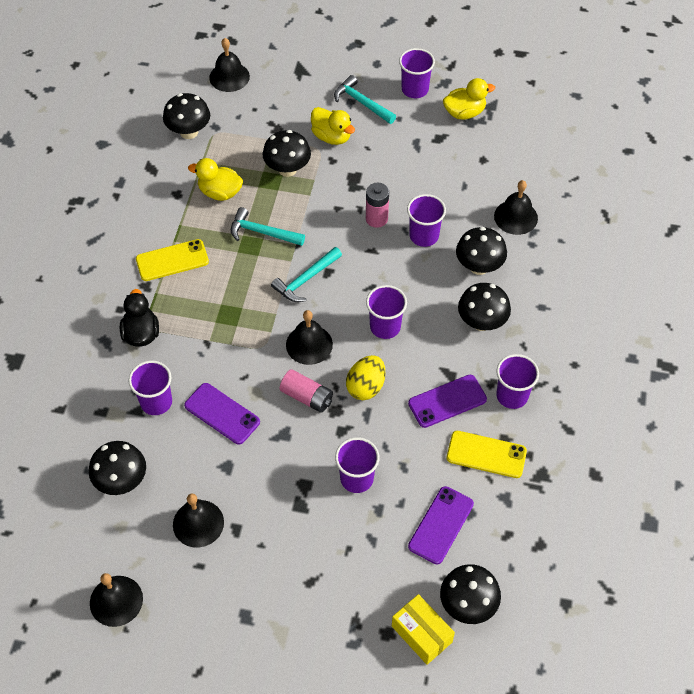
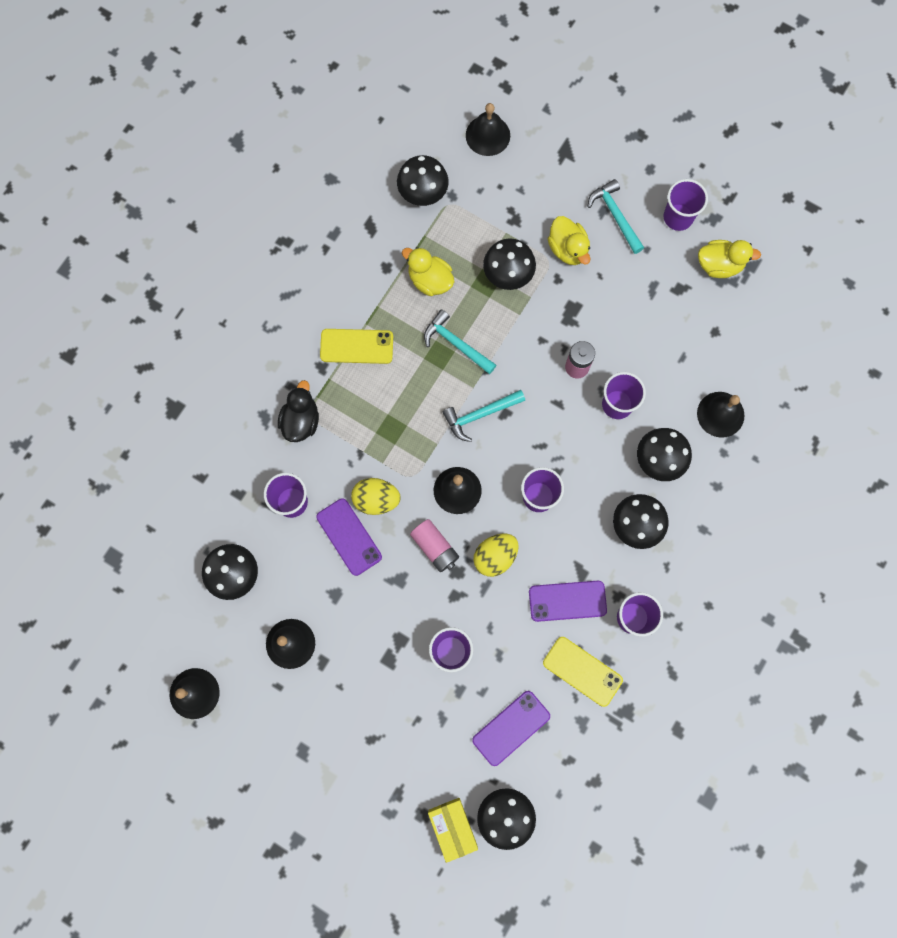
camera: 20 degrees right, 20 degrees up
(236, 375) = (376, 499): none -> yellow egg

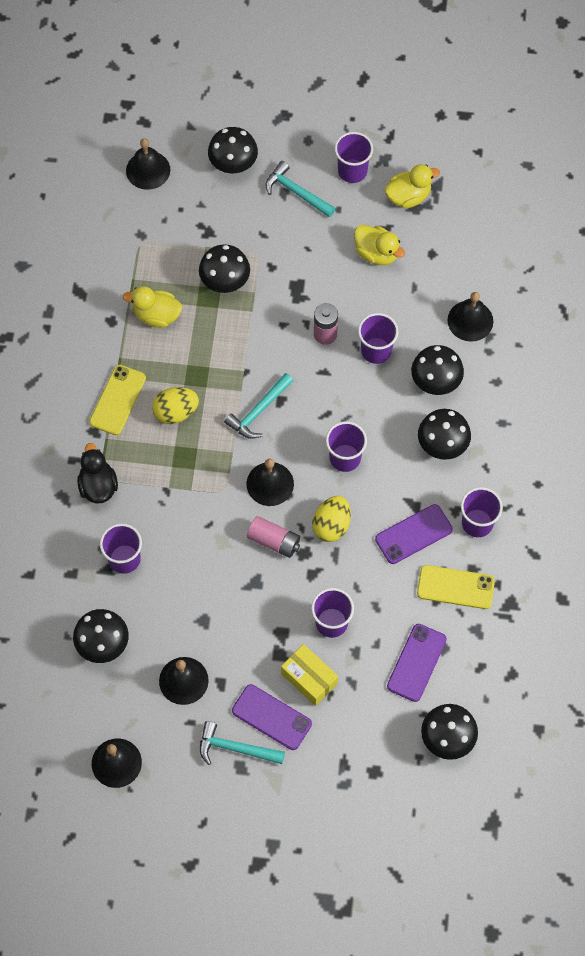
camera: 25 degrees left, 10 degrees down
(349, 537) = (191, 566): purple phone -> purple phone (271, 717)
(356, 346) = (117, 400): yellow phone -> yellow phone turned 45 degrees counterclockwise
(376, 499) = (201, 523): yellow egg -> yellow egg (176, 412)
(423, 193) = (113, 243): black mushroom -> black mushroom (233, 164)
(452, 827) = (406, 770): yellow box -> yellow box (309, 678)
(456, 344) = (207, 360): turquoise hammer -> turquoise hammer (235, 748)
(568, 249) = (268, 238): yellow duck -> yellow duck (376, 253)

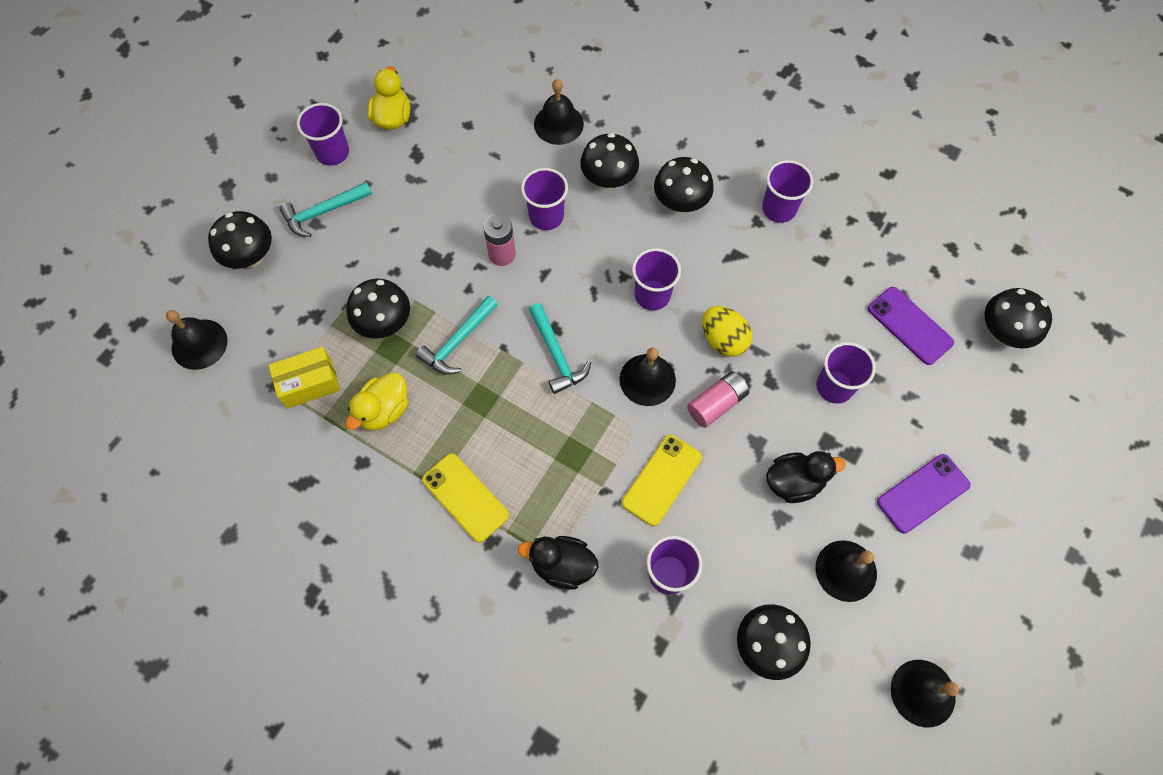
camera: 65 degrees left, 0 degrees up
(176, 412) = (513, 440): yellow egg -> none
(235, 748) = (947, 547): turquoise hammer -> turquoise hammer (458, 341)
(236, 620) = (794, 482): none -> black duck
(309, 678) = (891, 436): yellow box -> yellow box (309, 383)
(376, 253) = (438, 171): yellow duck -> none
(413, 534) = (766, 269): purple phone -> none
(455, 587) = (840, 256): yellow phone -> yellow phone (662, 480)

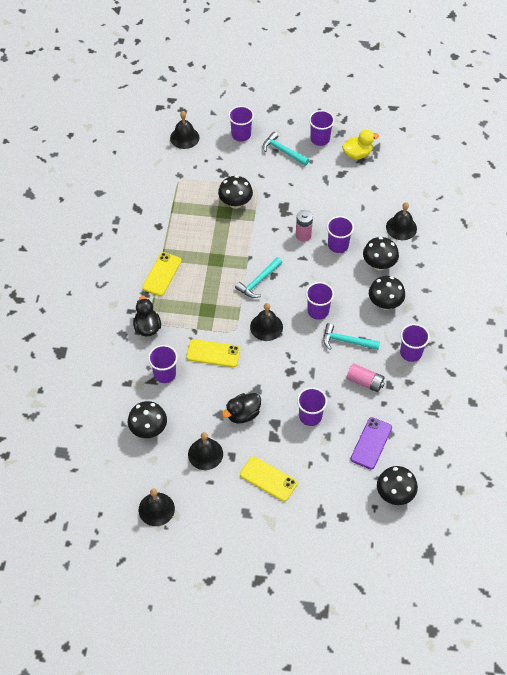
camera: 65 degrees right, 10 degrees down
(251, 257) = (241, 135): black mushroom -> purple cup
(309, 383) = (187, 188): yellow box -> none
(384, 410) = (189, 223): yellow duck -> none
(458, 341) = (242, 237): turquoise hammer -> turquoise hammer (346, 341)
(716, 404) = (269, 363): pink battery -> pink battery (365, 382)
(723, 340) = (309, 353): yellow egg -> none
(794, 482) = (243, 414): black duck -> black duck turned 90 degrees clockwise
(923, 493) = (268, 479): purple phone -> yellow phone

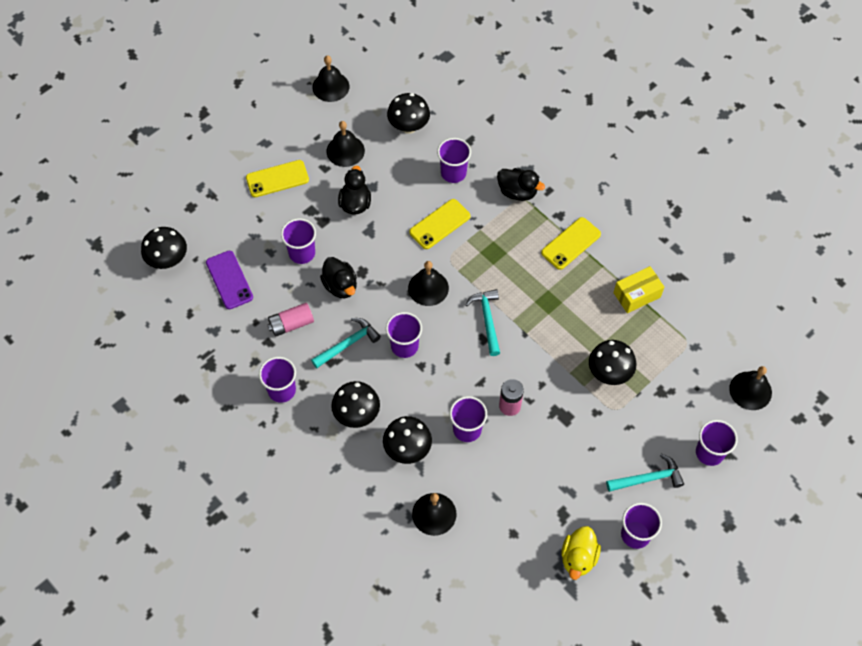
camera: 130 degrees right, 5 degrees up
(162, 274) = (571, 243): yellow phone -> yellow phone turned 75 degrees clockwise
(169, 220) = (637, 295): none -> yellow box
(312, 375) = (340, 286): none -> black duck

